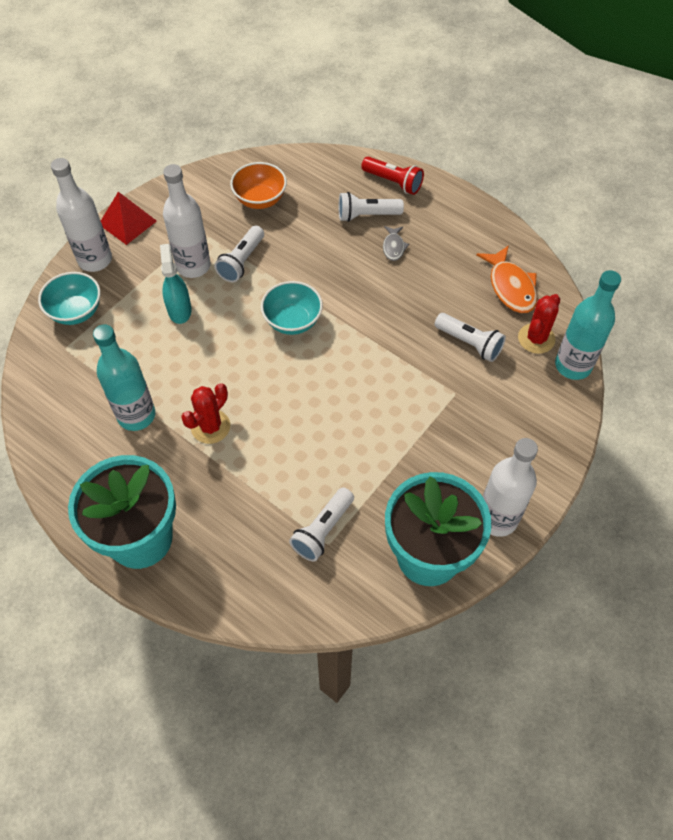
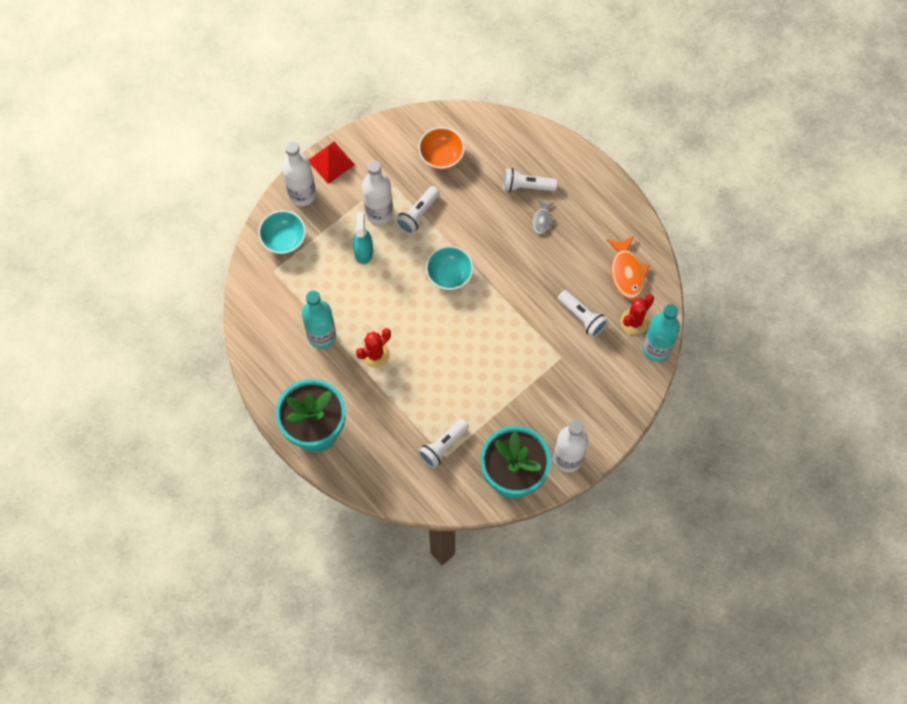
camera: 10 degrees right, 10 degrees up
(393, 182) = (555, 156): red flashlight -> none

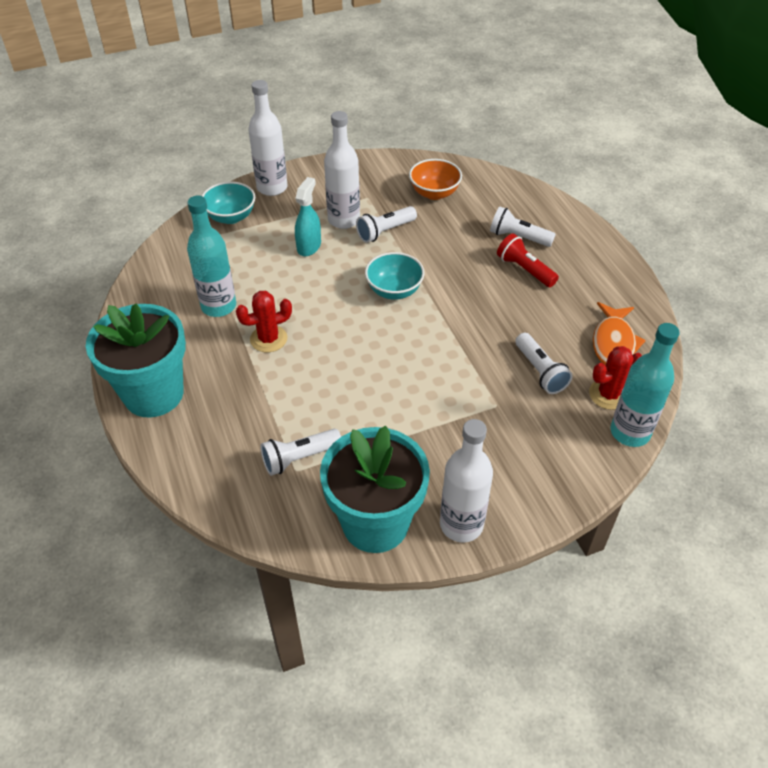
camera: 20 degrees right, 20 degrees down
(331, 162) = (316, 171): red pyramid -> none
(542, 220) = (524, 270): grey fish -> red flashlight

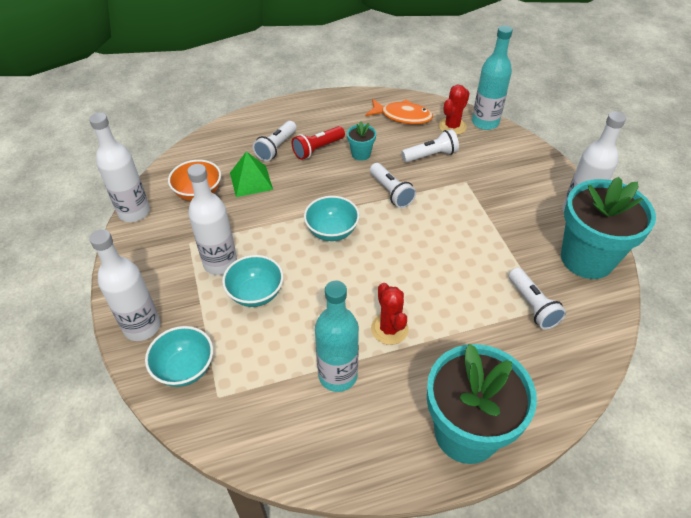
camera: 85 degrees left, 0 degrees up
(309, 246) = (256, 293): turquoise spray bottle -> turquoise bowl
(385, 231) = (247, 232): white flashlight -> white flashlight (391, 192)
(402, 159) = (134, 212): none -> white bottle
(460, 225) = (251, 181): none -> green pyramid
(525, 306) = (361, 154): none -> turquoise flower pot
(608, 394) = (452, 126): red cactus -> red cactus turned 60 degrees clockwise

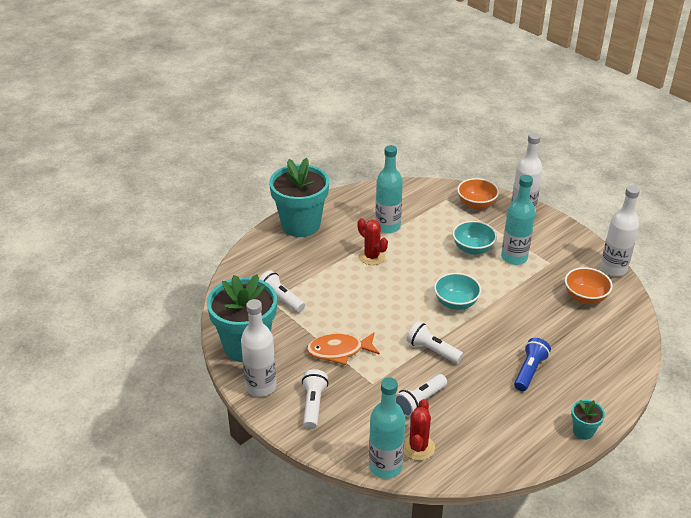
camera: 155 degrees right, 10 degrees down
(185, 368) = (476, 204): turquoise bowl -> orange bowl
(220, 263) = (514, 257): white bottle -> turquoise bottle
(251, 181) = (556, 321): green pyramid -> none
(276, 147) = (567, 359): white flashlight -> white flashlight (313, 405)
(317, 149) = (529, 371): red flashlight -> blue flashlight
(361, 154) = (486, 379): turquoise flower pot -> turquoise flower pot (583, 431)
(402, 116) = (478, 442): orange fish -> orange fish (339, 351)

